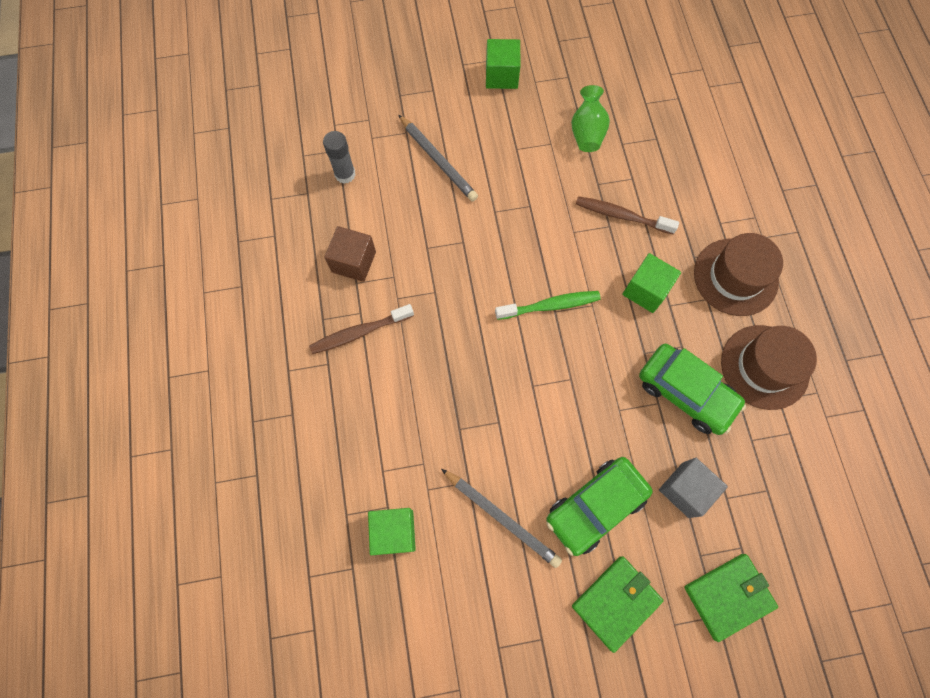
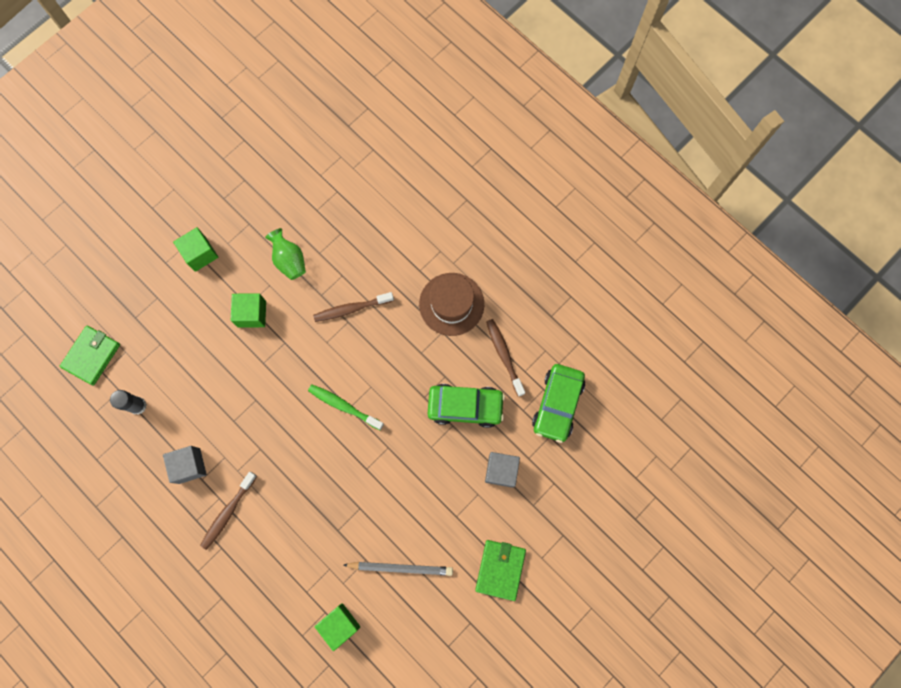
camera: 35 degrees left, 5 degrees up
(354, 262) = (189, 466): brown cube -> grey cube
(438, 161) = (198, 351): grey pencil -> none
(550, 305) = (343, 406): green toothbrush -> green toothbrush turned 105 degrees counterclockwise
(595, 506) = (453, 520): green car -> green car (557, 404)
(646, 290) = (399, 353): green cube -> green cube (252, 314)
(728, 596) = (562, 518): green wallet -> green wallet (91, 356)
(764, 367) = (504, 355): brown hat -> brown toothbrush

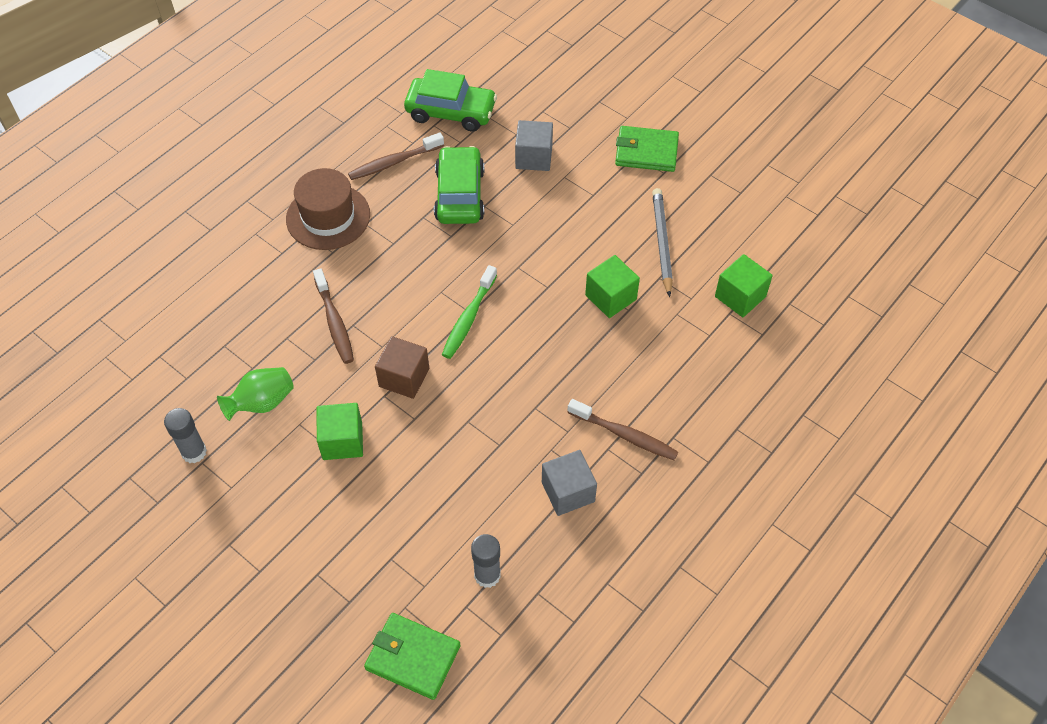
camera: 95 degrees left, 20 degrees down
(200, 254) = (247, 523): green cube -> green cube (610, 297)
(257, 218) = (194, 452): none -> grey glue stick
(297, 357) = (404, 377): none -> brown cube

